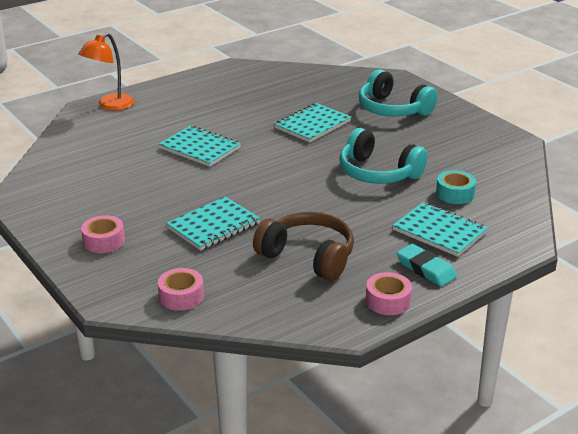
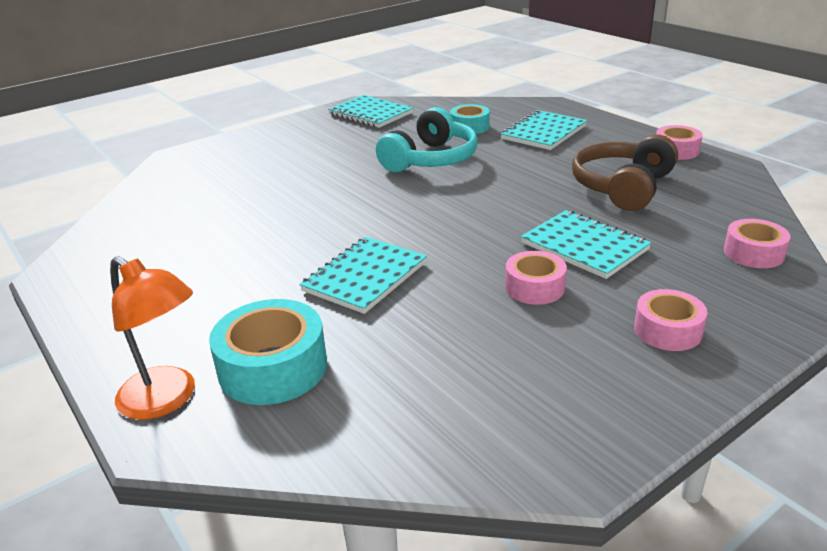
camera: 90 degrees left, 0 degrees up
(123, 127) = (273, 367): none -> turquoise tape
(168, 202) = (534, 287): none -> pink tape
(313, 125) = (301, 199): turquoise notebook -> turquoise notebook (371, 114)
(393, 109) = (269, 155): turquoise headphones -> none
(426, 269) = (613, 137): turquoise eraser -> none

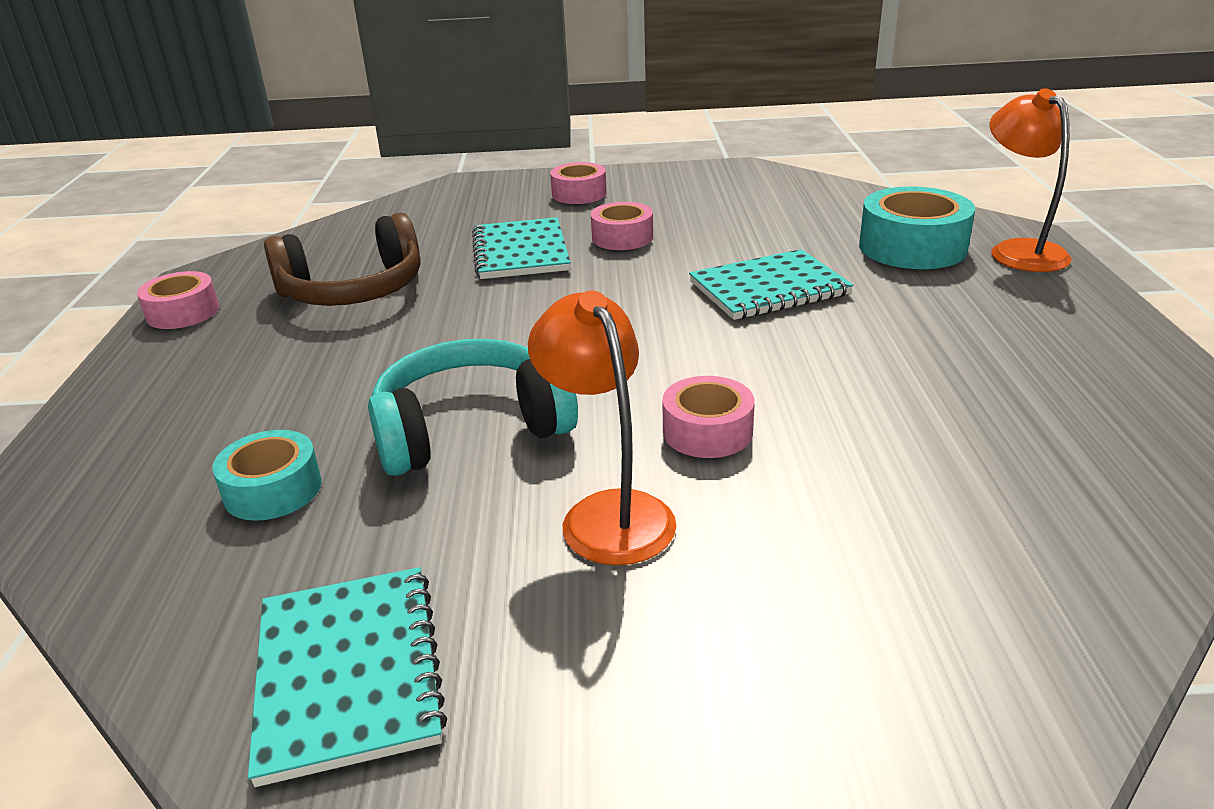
camera: 145 degrees left, 0 degrees up
(339, 156) = (608, 513): none -> orange lamp
(544, 132) = (217, 414): turquoise notebook -> none
(753, 253) = (411, 211): pink tape -> pink tape (707, 431)

